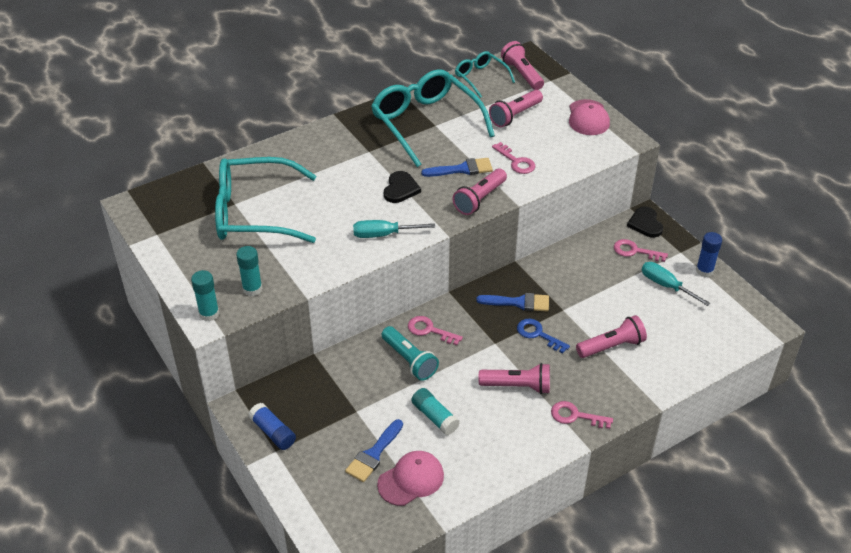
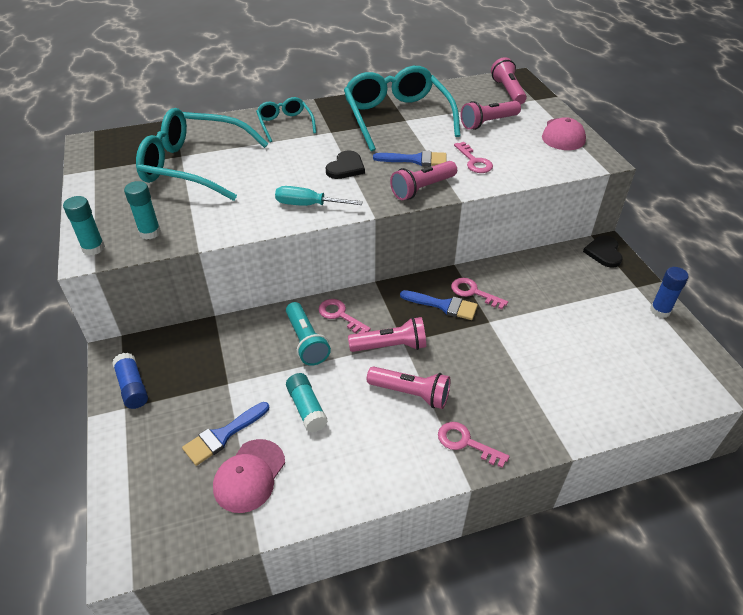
camera: 15 degrees right, 0 degrees up
(411, 480) = (249, 475): pink cap -> pink cap turned 135 degrees clockwise
(480, 77) = (466, 89): turquoise glasses -> turquoise glasses (285, 124)
(538, 334) = (453, 342): blue key -> none
(612, 346) = (532, 371): pink flashlight -> pink flashlight (390, 346)
(635, 251) = (585, 277): pink key -> pink key (473, 292)
(666, 286) = (612, 318): turquoise screwdriver -> none

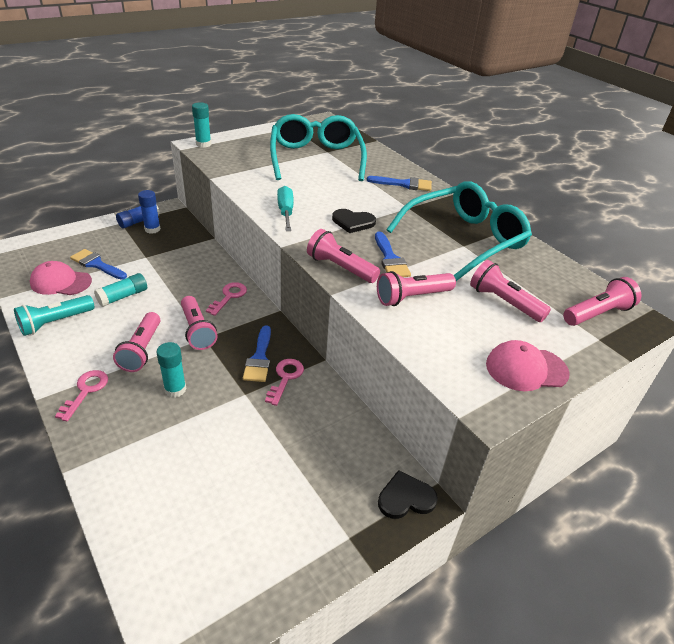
camera: 70 degrees right, 5 degrees down
(150, 232) = (226, 158): turquoise glue stick -> turquoise glue stick (175, 389)
(285, 124) = (404, 184): turquoise glasses -> blue brush
(306, 342) = (194, 284): turquoise flashlight -> turquoise flashlight (55, 322)
(474, 161) = (412, 297): pink key -> pink flashlight
(660, 311) = (308, 566): blue glue stick -> blue glue stick (152, 229)

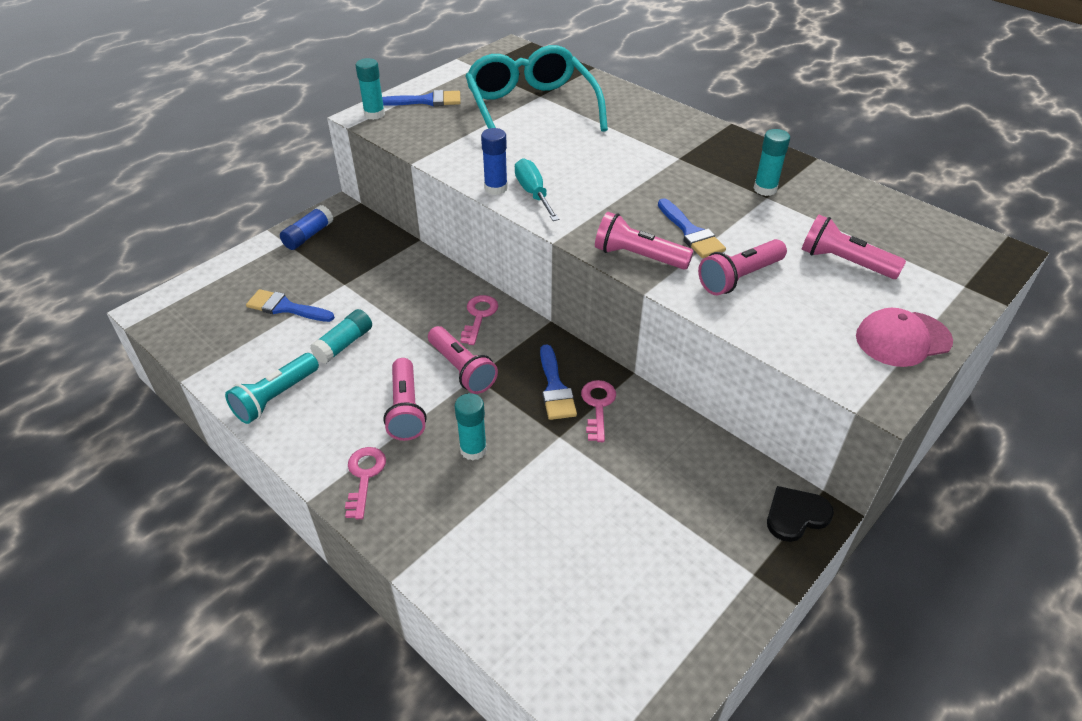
camera: 10 degrees left, 5 degrees up
(61, 282) = (251, 342): pink cap -> none
(152, 229) = (333, 243): blue glue stick -> blue glue stick (496, 188)
(353, 222) = (622, 191): black heart -> none
(404, 184) = (659, 126): blue brush -> blue brush (427, 101)
(464, 240) = (765, 189): turquoise glasses -> turquoise glue stick
(597, 314) = (951, 255): pink flashlight -> none

